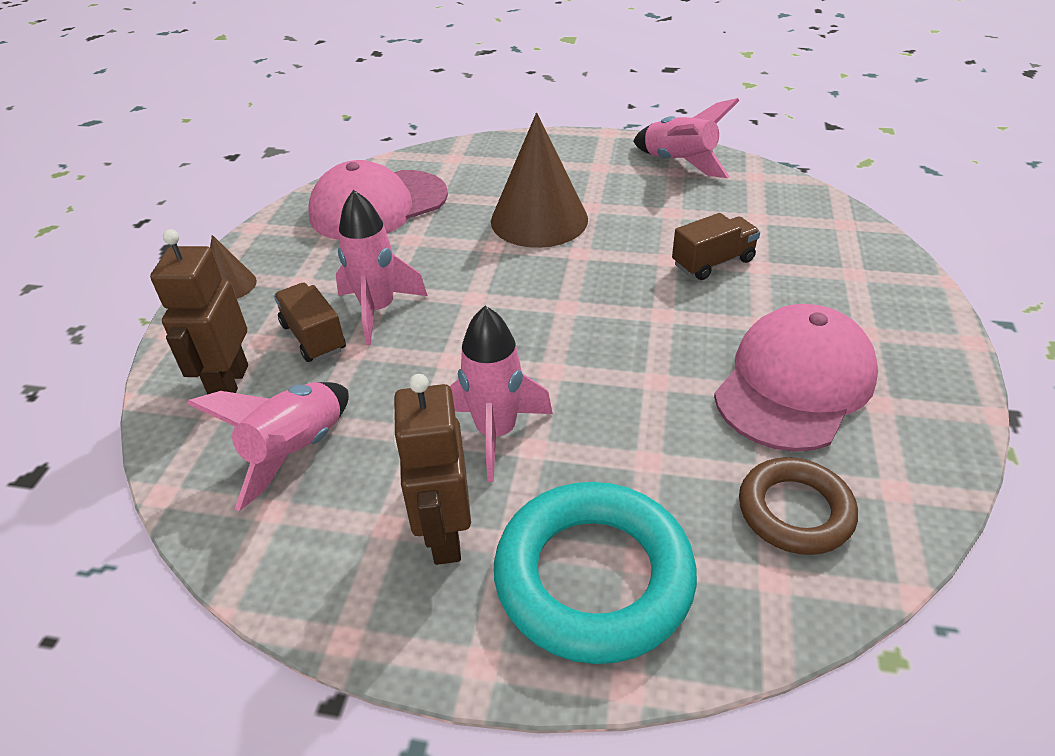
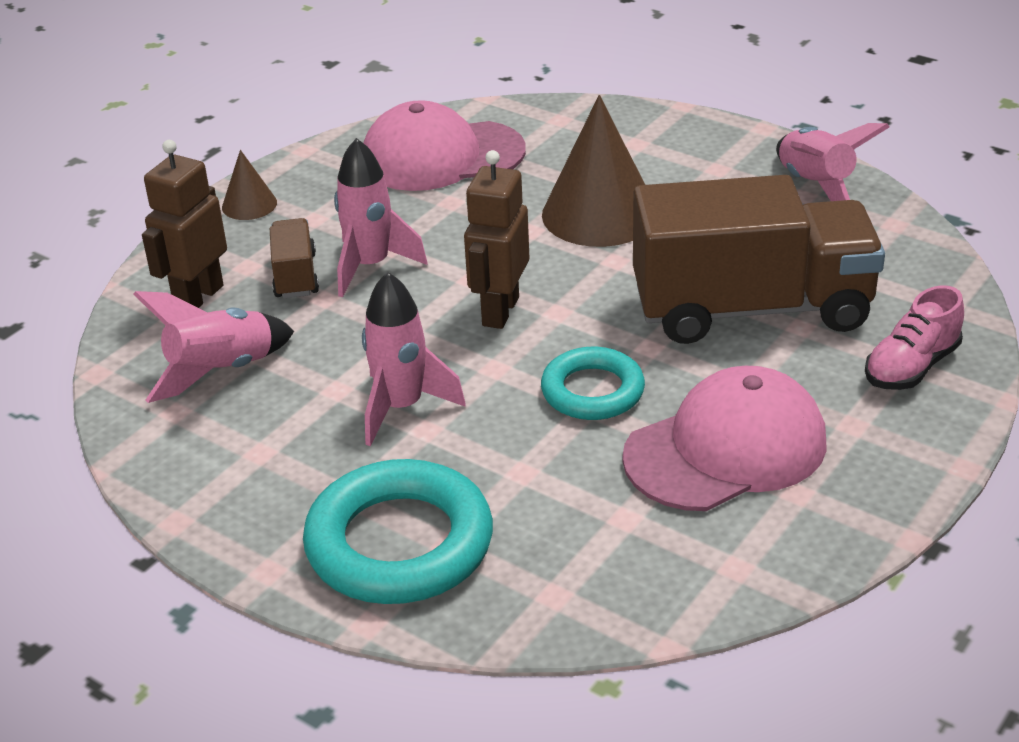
camera: 25 degrees right, 5 degrees down
(444, 535) = (300, 474): brown robot -> brown robot (499, 311)
(649, 366) = (592, 391): none -> turquoise ring
(713, 262) = (751, 309): brown truck -> brown truck, size x2.33
(795, 511) = (620, 553): brown ring -> none
(863, 275) = (911, 367): none -> pink shoe

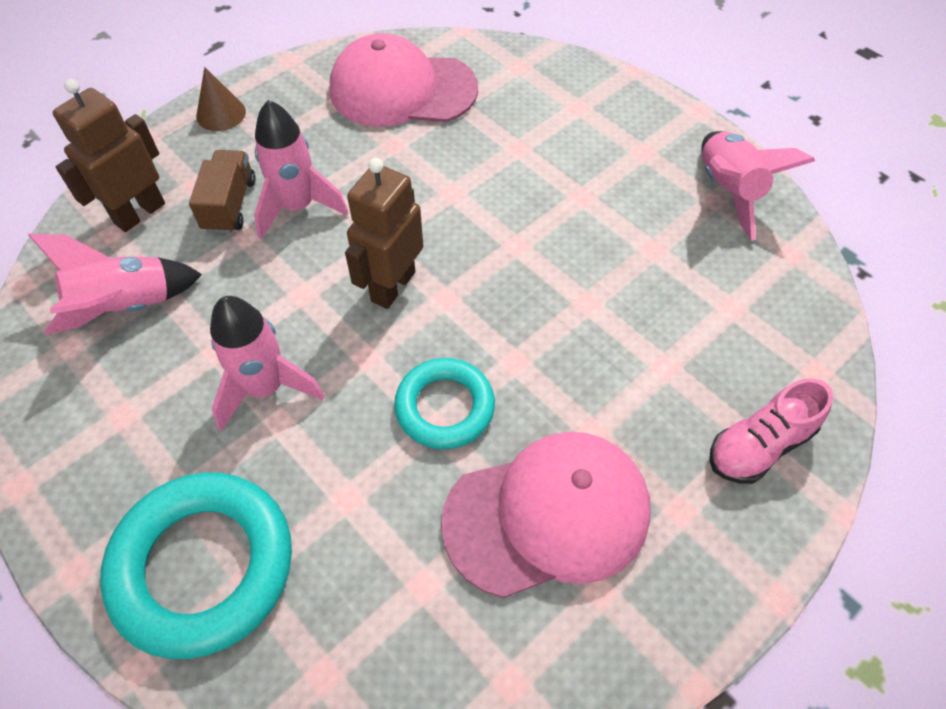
camera: 10 degrees right, 20 degrees up
(599, 214) = (519, 185): brown cone -> none
(751, 309) = (624, 334): brown truck -> none

